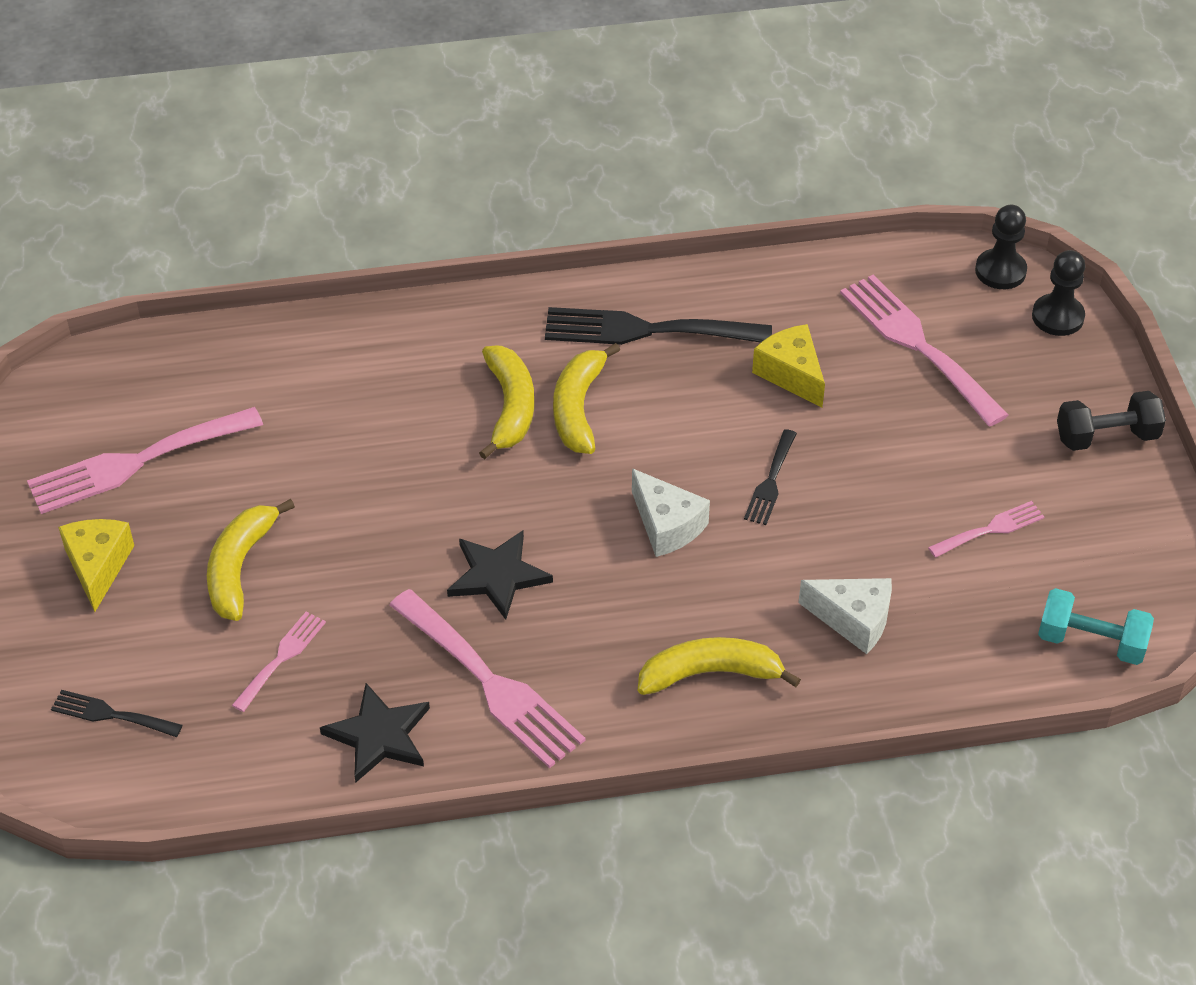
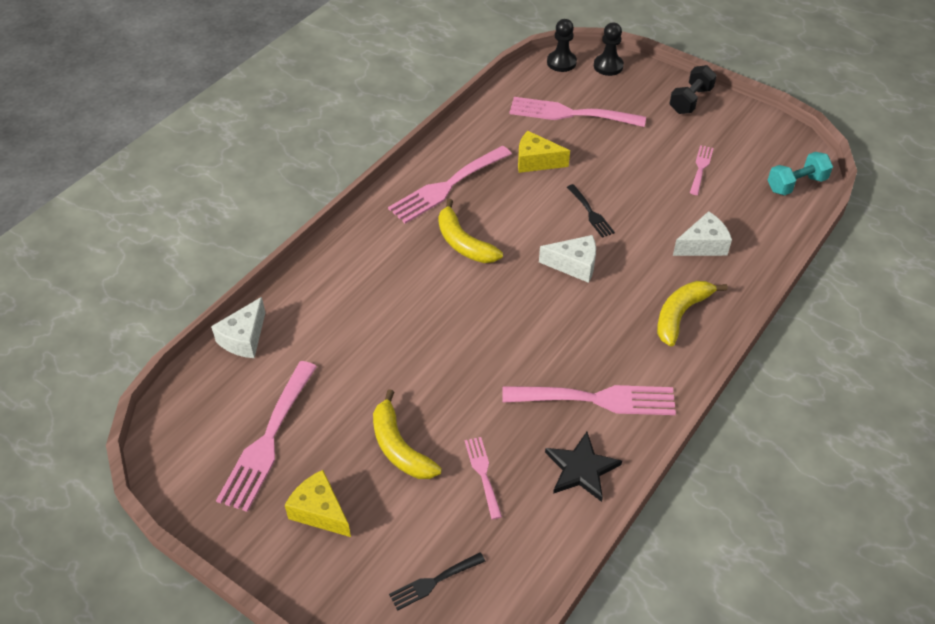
camera: 45 degrees left, 0 degrees up
(235, 344) = (244, 338): none -> white cheese
(498, 576) = (532, 347): black star -> none
(510, 407) = (431, 266): yellow banana -> none
(646, 330) = (447, 186): black fork -> pink fork

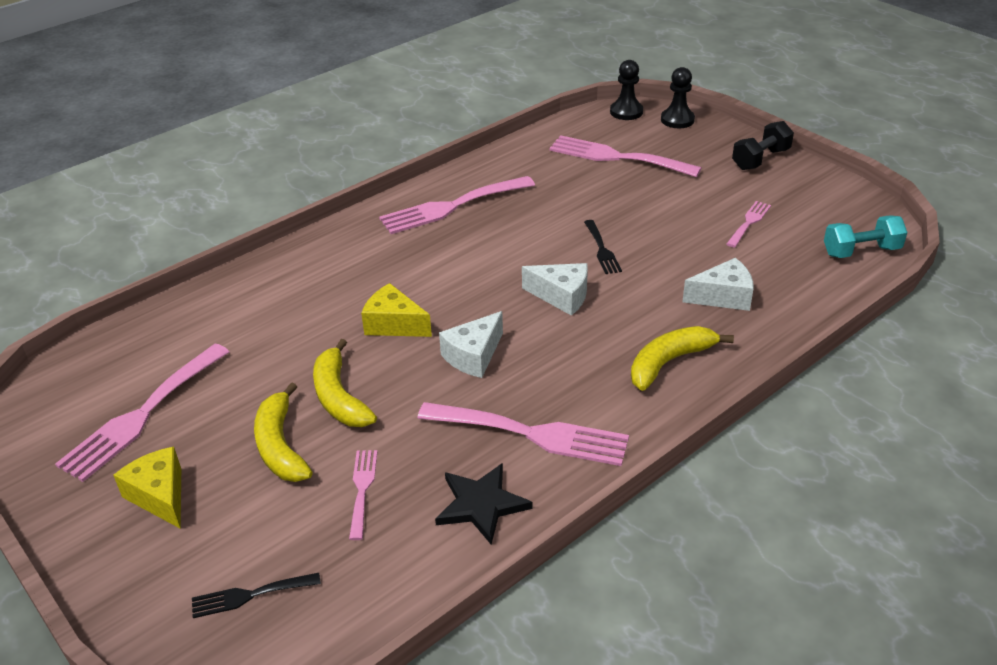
camera: 15 degrees right, 10 degrees down
(244, 338) = (169, 315): white cheese -> white cheese (473, 356)
(463, 243) = (446, 260): yellow banana -> yellow banana (339, 397)
(536, 161) = (560, 195): yellow cheese -> yellow cheese (394, 324)

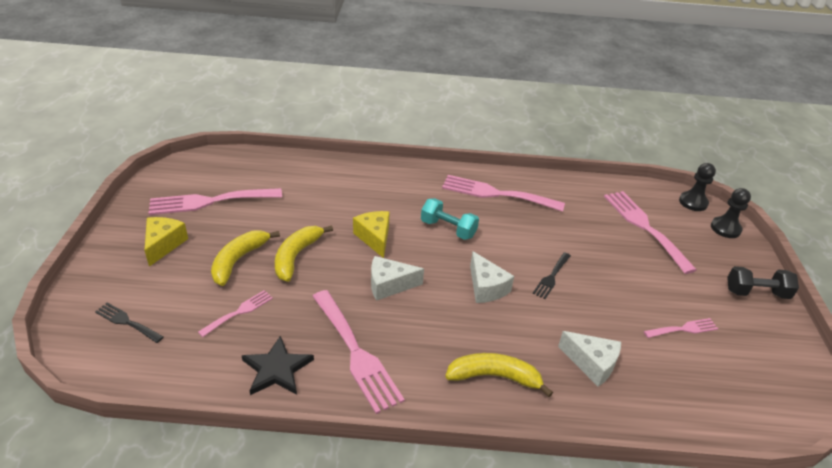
camera: 40 degrees right, 0 degrees up
(861, 251) = (750, 411): turquoise dumbbell -> turquoise dumbbell (448, 229)

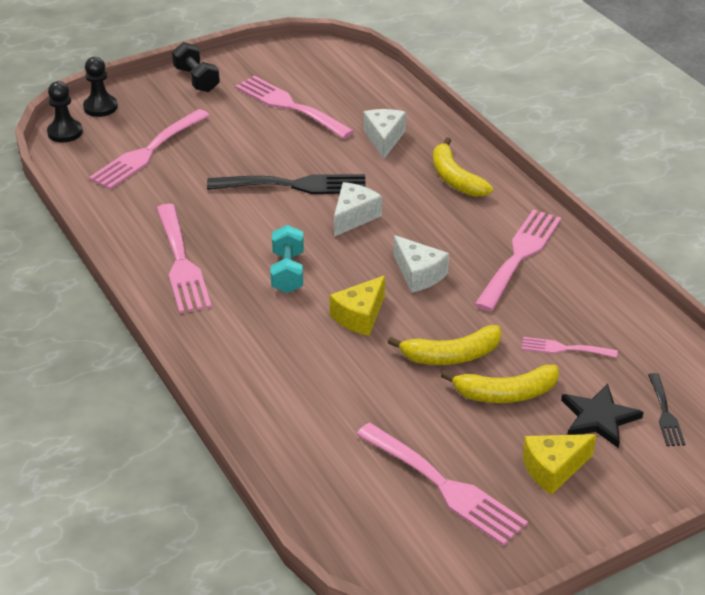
camera: 120 degrees left, 0 degrees up
(277, 369) = (589, 289): black star -> black star (599, 418)
(551, 277) = (295, 185): black fork -> black fork, size x1.93
(683, 329) = (289, 106): pink fork -> pink fork, size x1.93

